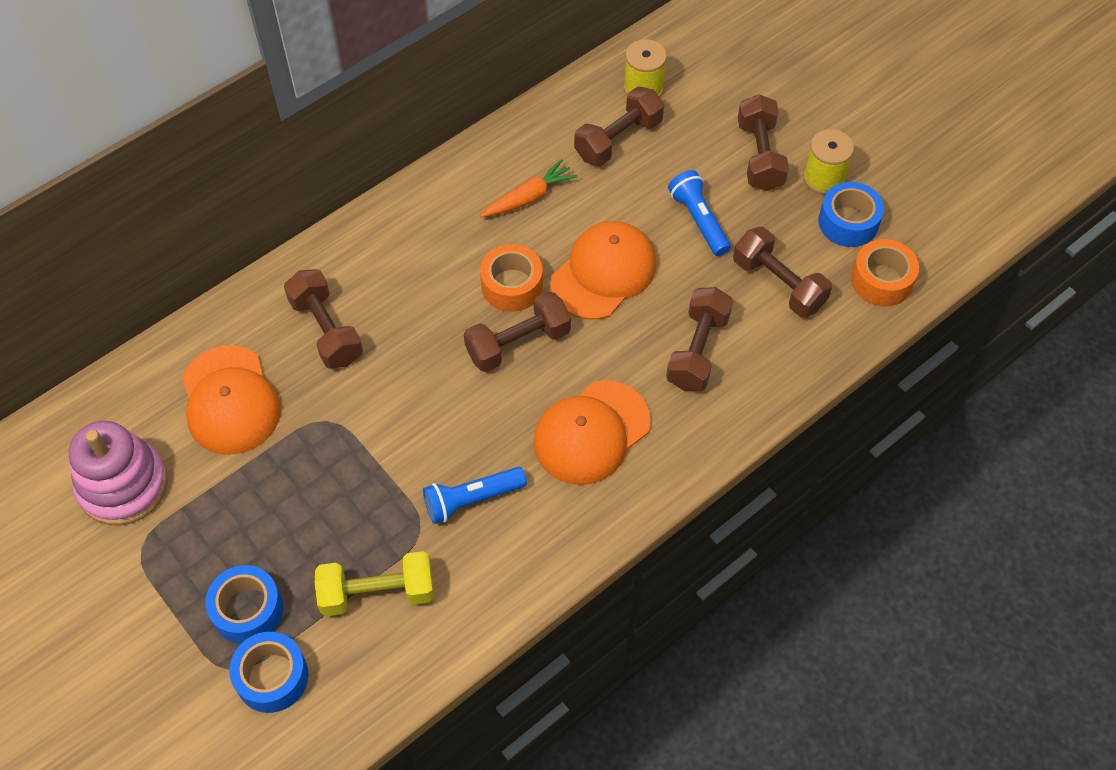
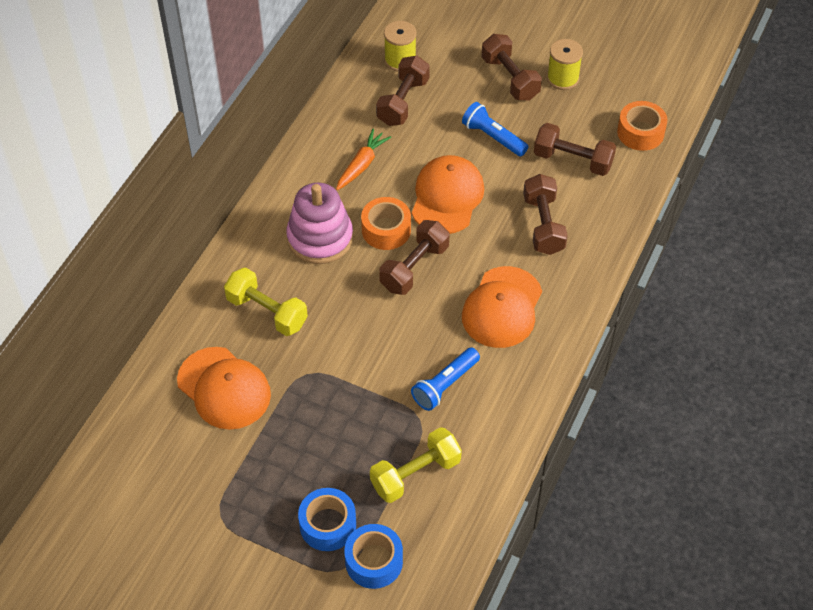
camera: 25 degrees left, 5 degrees down
(123, 485) = (178, 479): pink stacking toy -> pink stacking toy (320, 238)
(326, 330) = (267, 312): brown dumbbell -> yellow dumbbell
(848, 222) = (596, 102): blue tape -> none

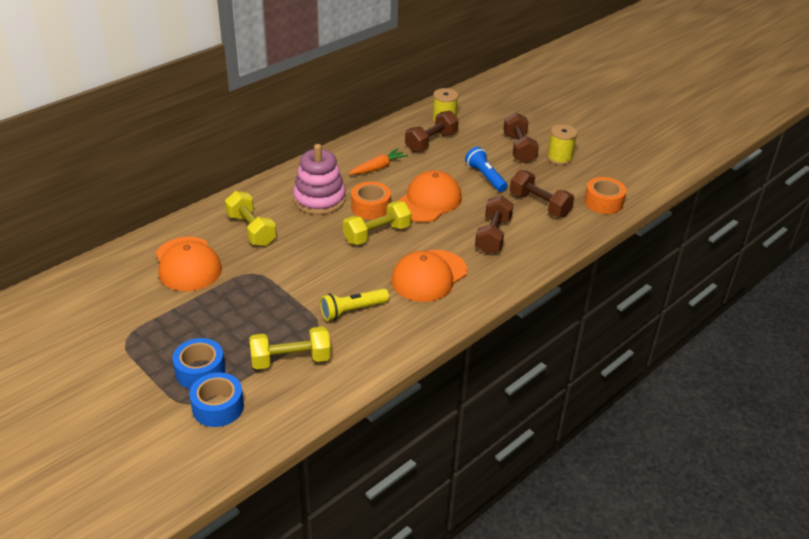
camera: 20 degrees right, 15 degrees down
(414, 267) = (377, 234): brown dumbbell -> yellow dumbbell
(445, 385) = (352, 310): blue flashlight -> yellow flashlight

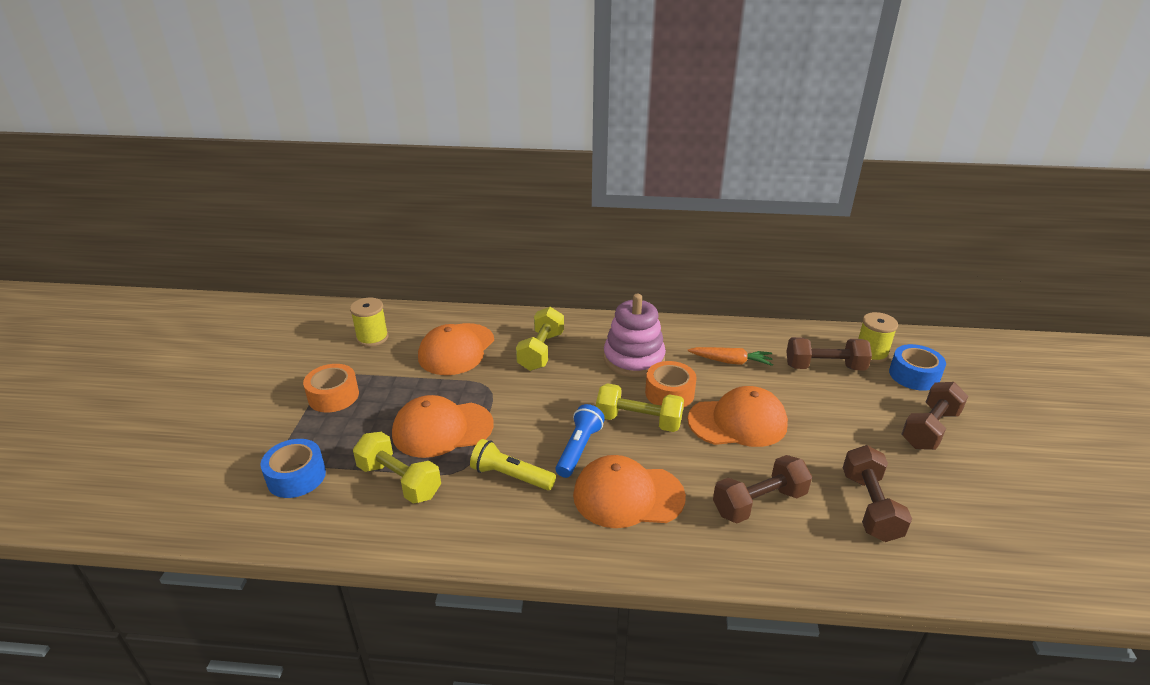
camera: 50 degrees right, 5 degrees down
(200, 371) = (333, 438): blue tape -> blue tape (914, 375)
(267, 316) = (442, 429): none -> orange cap
(485, 177) = (840, 435): blue flashlight -> blue flashlight (578, 449)
(559, 158) = (976, 470): yellow spool -> yellow spool (372, 338)
(603, 202) = (973, 562): orange tape -> orange tape (333, 396)

